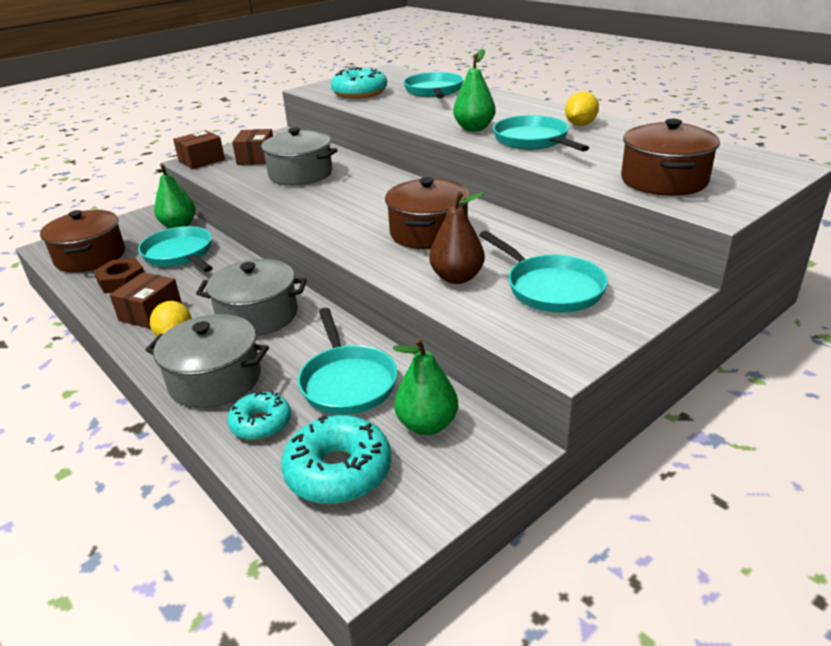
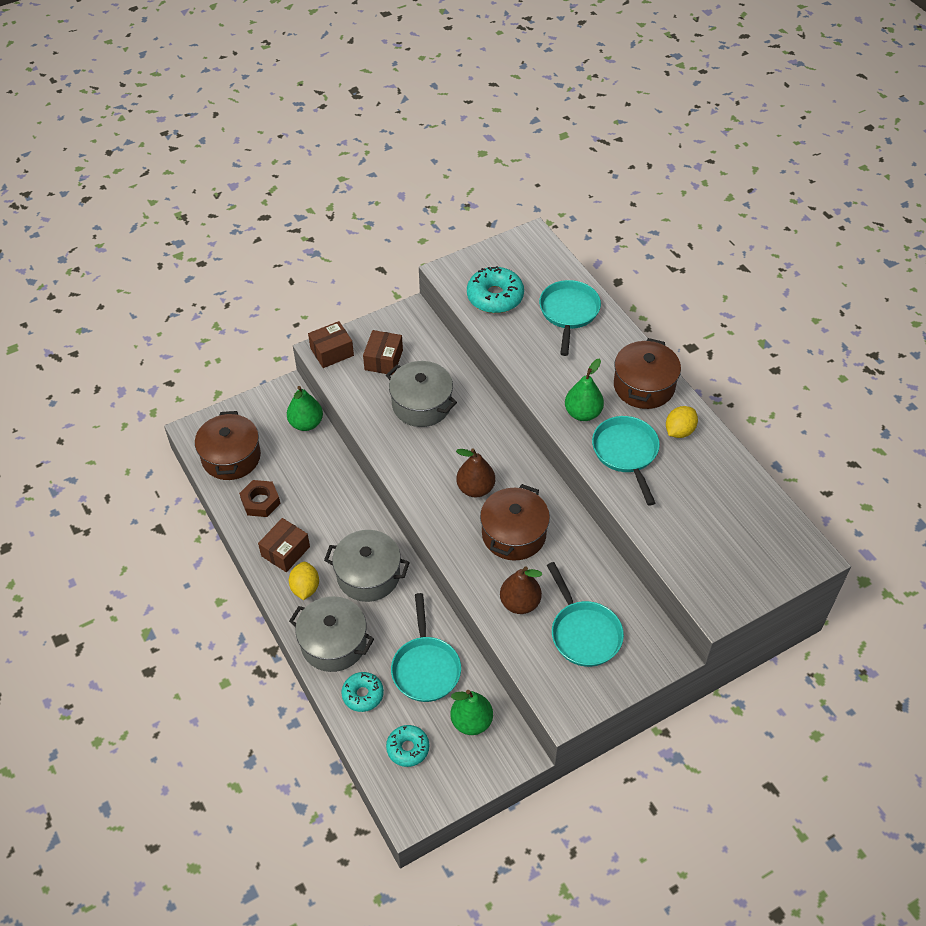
camera: 10 degrees right, 20 degrees up
(180, 254) = (307, 472): turquoise pan -> none
(338, 471) = (408, 748): turquoise donut -> turquoise donut, size x0.63
(373, 211) = (475, 488): none -> brown pear
(664, 180) = (702, 553): brown pot -> brown pot (644, 386)

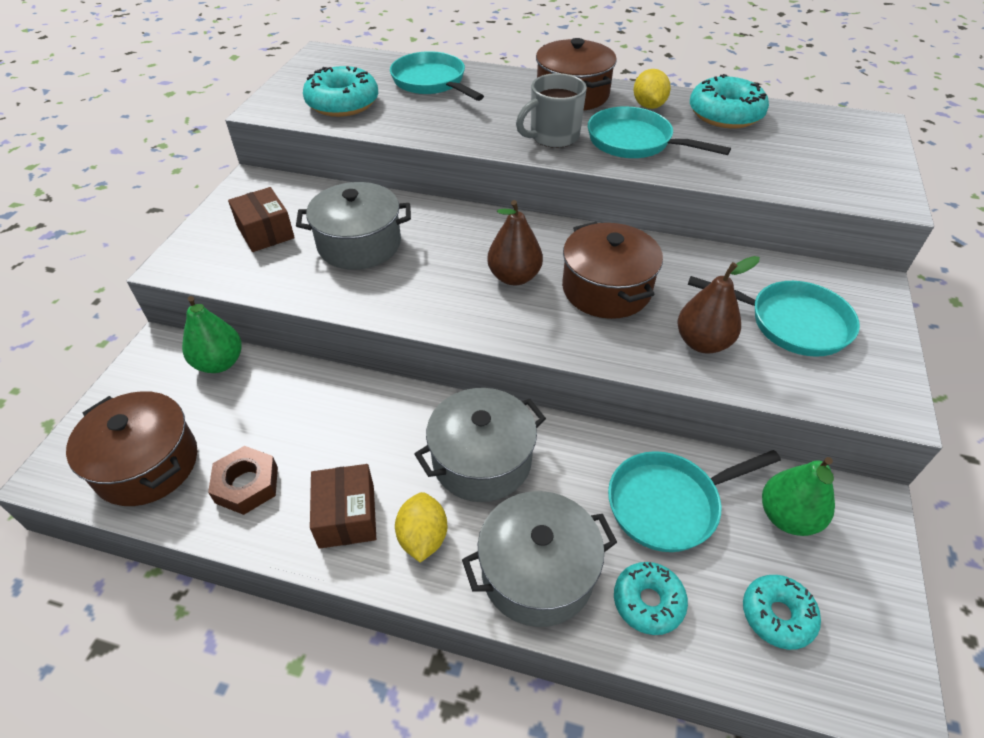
camera: 45 degrees left, 5 degrees down
(305, 588) = (423, 538): yellow lemon -> yellow lemon turned 45 degrees clockwise
(332, 352) = (190, 258): brown box -> none
(425, 668) = (669, 504): turquoise pan -> turquoise pan turned 120 degrees clockwise
(583, 413) = (553, 137): green pear -> grey mug
(720, 474) = (725, 114): none -> turquoise donut

